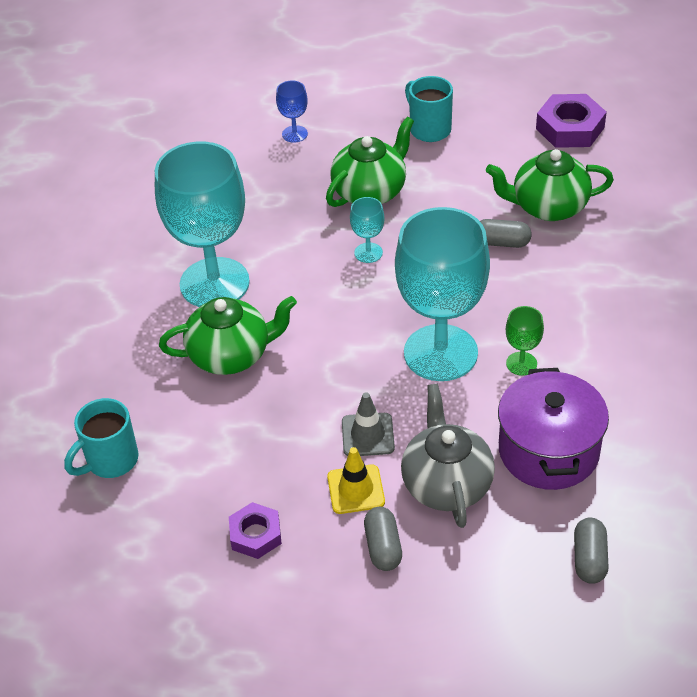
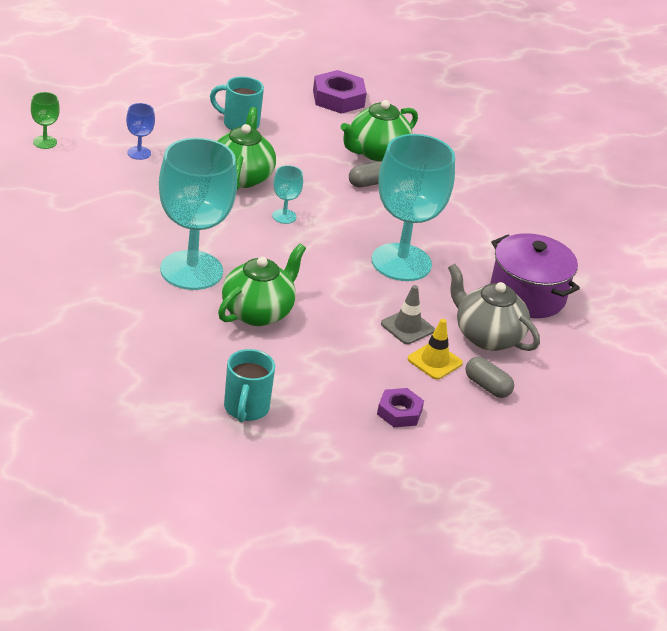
camera: 45 degrees left, 10 degrees down
(521, 364) = (459, 252): green goblet -> green goblet (45, 142)
(589, 559) = (610, 344): grey capsule -> none

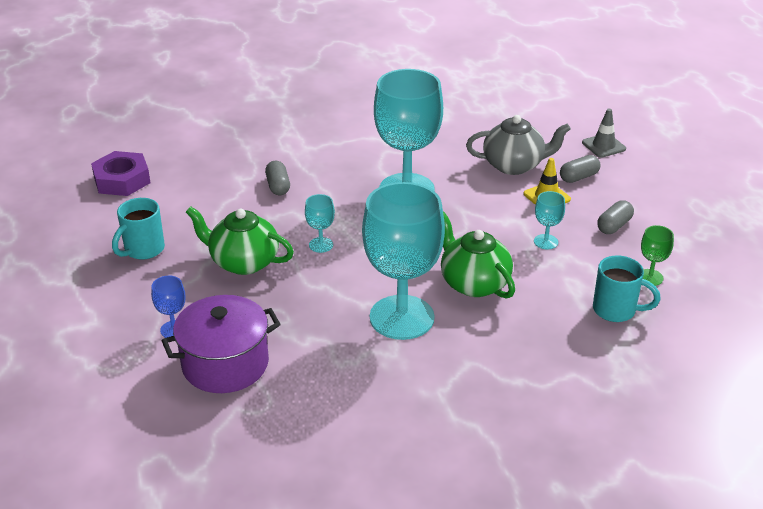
camera: 70 degrees left, 0 degrees up
(45, 142) = (122, 405): green goblet -> green goblet (650, 277)
(347, 360) = (546, 242): none -> turquoise goblet
(376, 152) = (227, 174): green teapot -> none
(399, 412) = (614, 226): purple nut -> grey capsule
(407, 327) = (500, 202): grey traffic cone -> grey traffic cone (603, 146)
(487, 336) = (514, 165): grey teapot -> grey teapot turned 150 degrees counterclockwise
(527, 295) = (461, 136): purple pot -> purple pot (225, 364)

